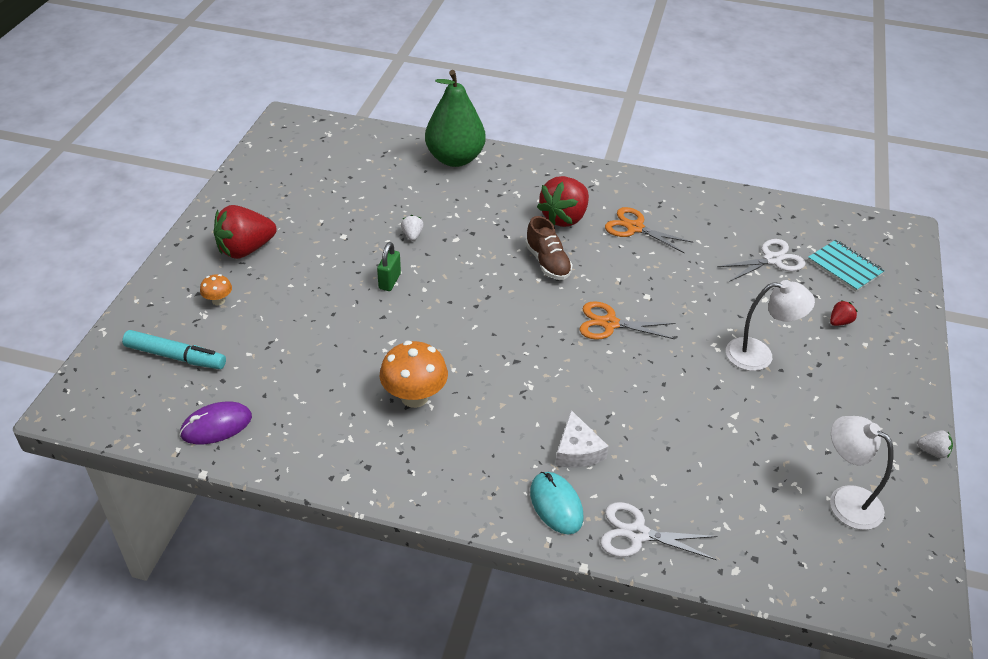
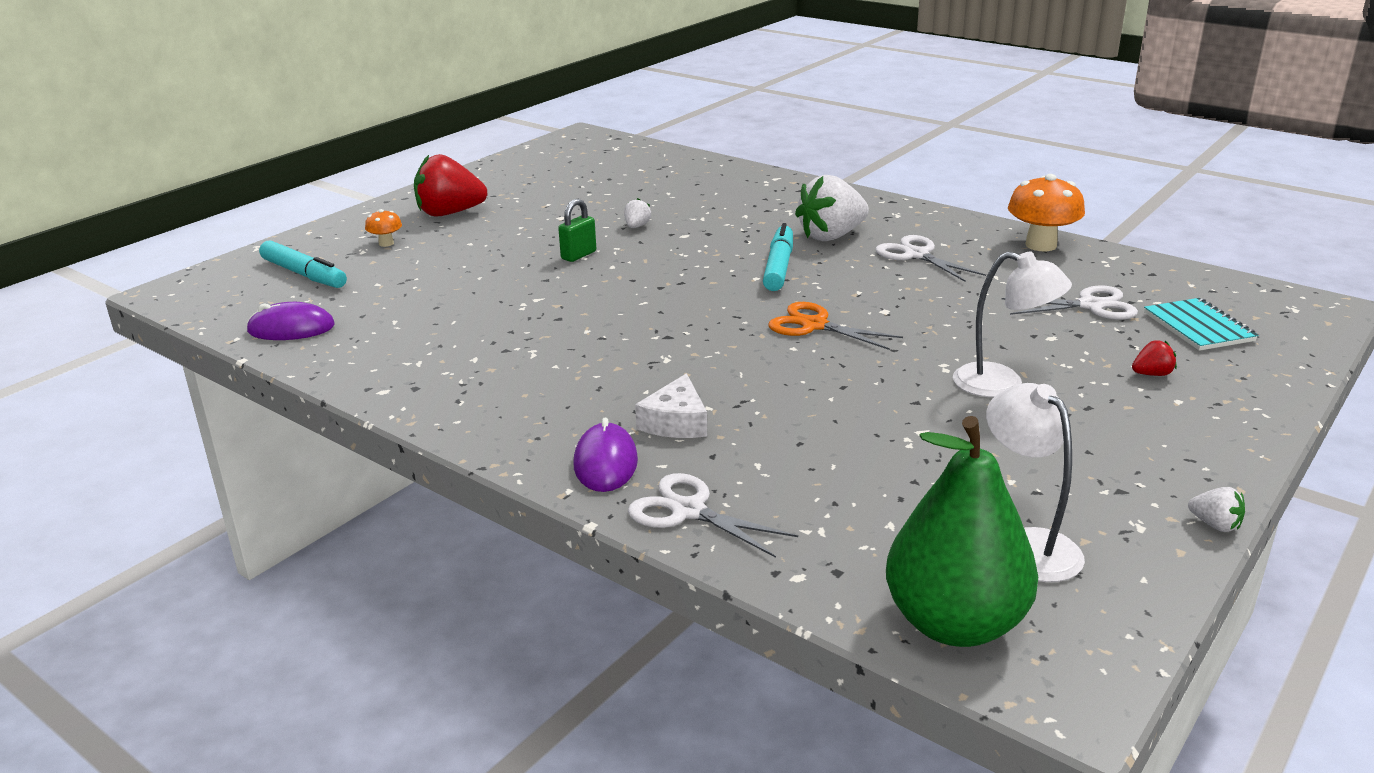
camera: 25 degrees right, 15 degrees down
(414, 397) = (520, 344): orange mushroom -> orange mushroom (1041, 245)
(455, 159) = (739, 179): green pear -> green pear (954, 623)
(547, 262) = (778, 267): brown shoe -> turquoise marker
(556, 504) = (605, 462): turquoise mouse -> purple mouse
(564, 218) = (831, 236): red strawberry -> white strawberry
(635, 228) = (916, 255): orange scissors -> white scissors

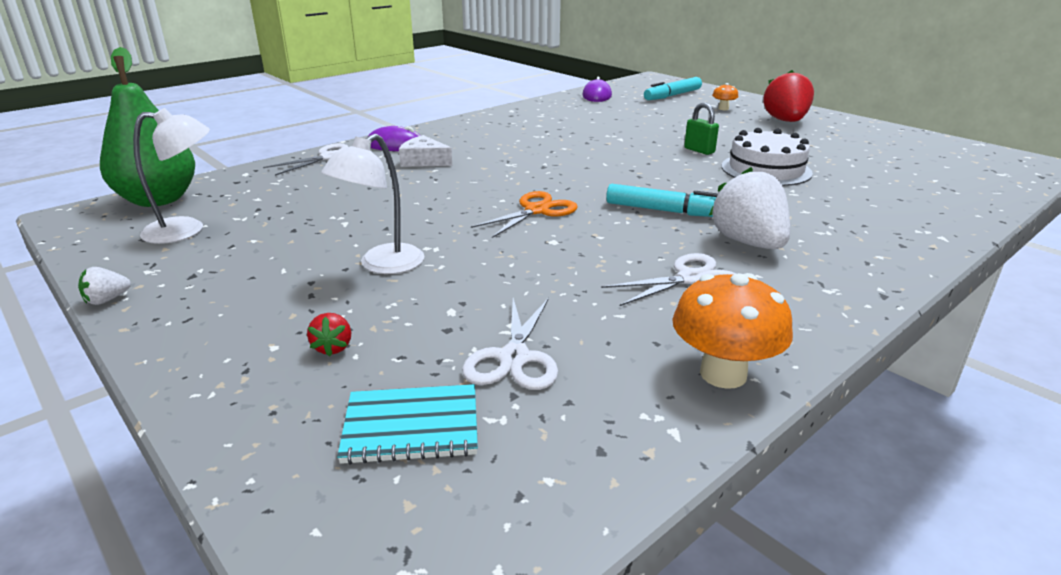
camera: 100 degrees right, 0 degrees up
(637, 226) = (766, 169): white strawberry -> white cake

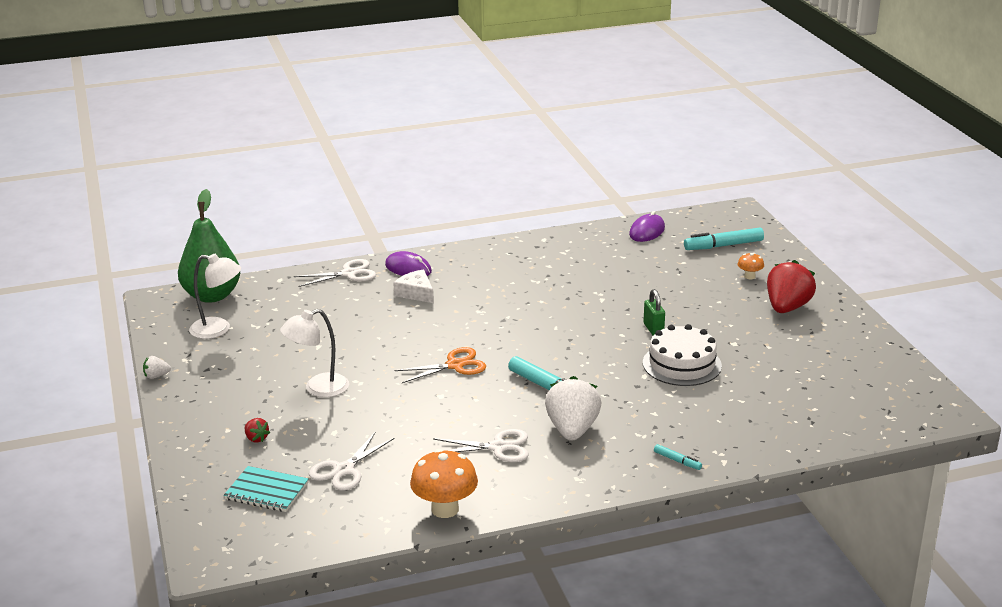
camera: 25 degrees right, 0 degrees up
(333, 347) = (256, 438): red strawberry -> red strawberry turned 60 degrees counterclockwise
(900, 247) = (677, 461): none -> turquoise marker

